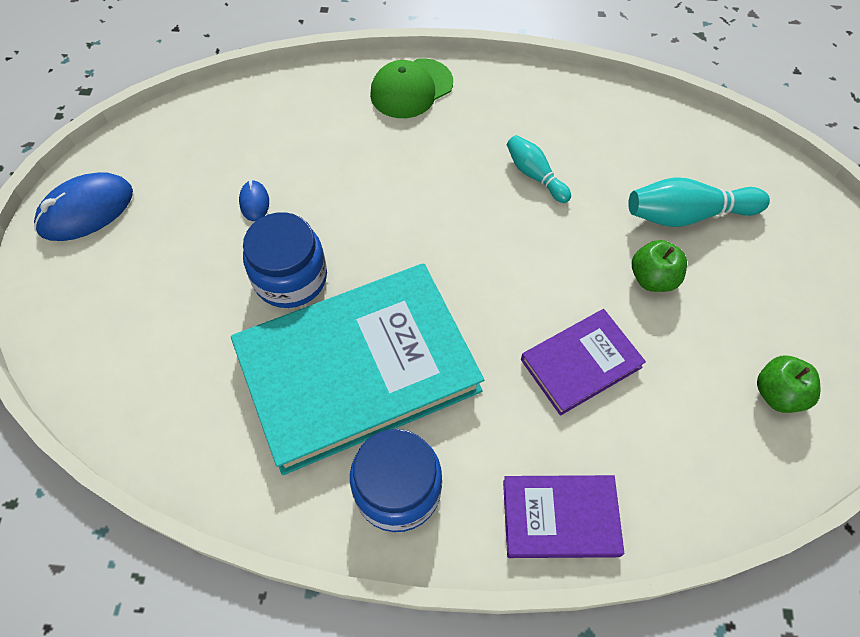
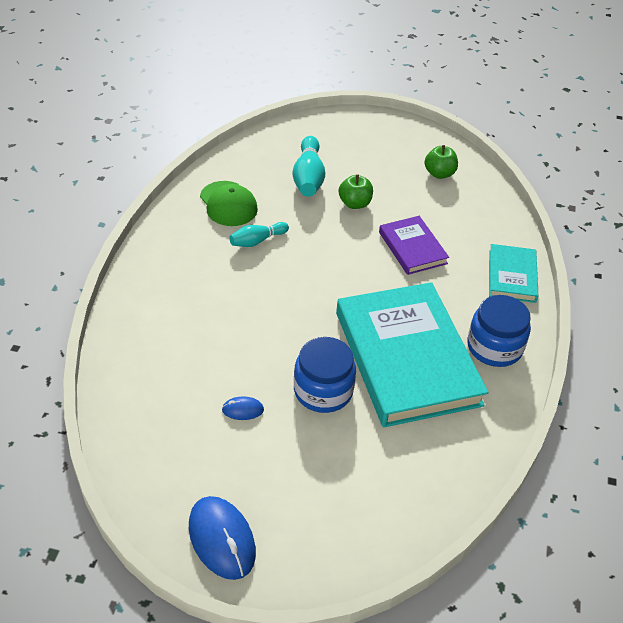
camera: 85 degrees left, 15 degrees down
(411, 89) = (147, 296): green cap -> green cap (228, 204)
(560, 518) = (512, 276): purple book -> turquoise book

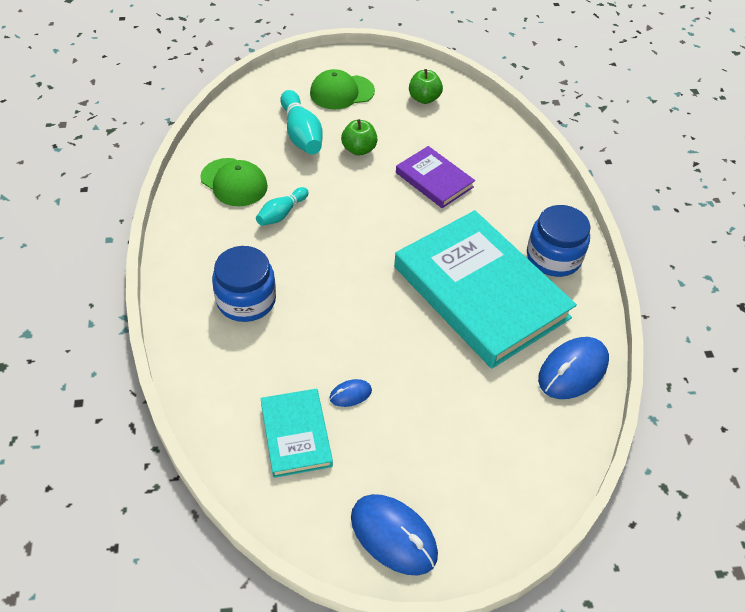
camera: 20 degrees left, 5 degrees up
(323, 391) = (418, 350): blue jar -> blue jar (246, 300)
(363, 150) = (341, 92): none -> green cap
(461, 453) = (572, 370): none -> blue mouse
(512, 276) = (536, 183): turquoise book -> turquoise book (296, 434)

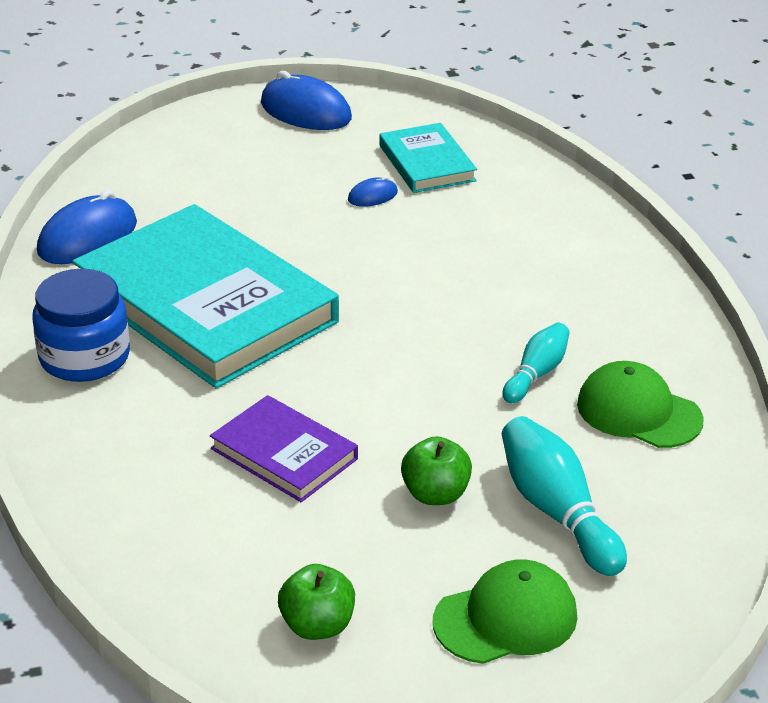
camera: 175 degrees right, 15 degrees down
(246, 300) = (540, 267): blue jar -> none

